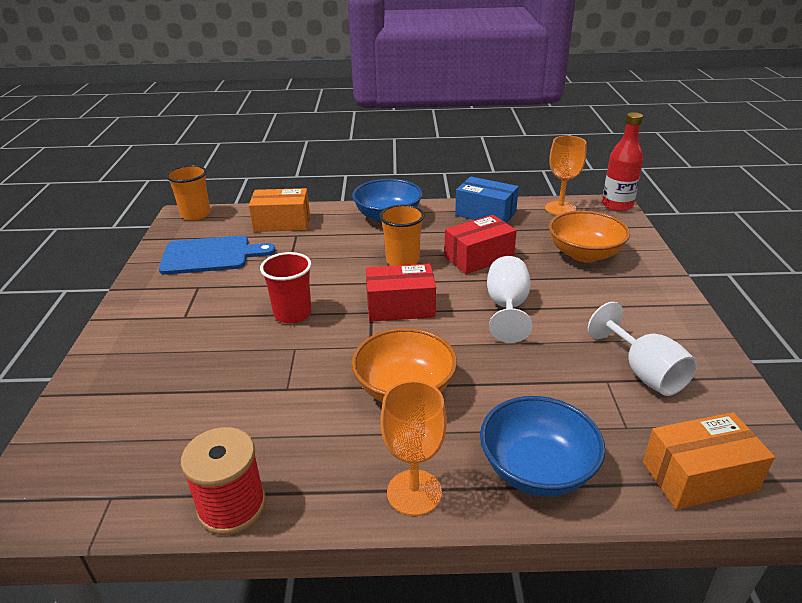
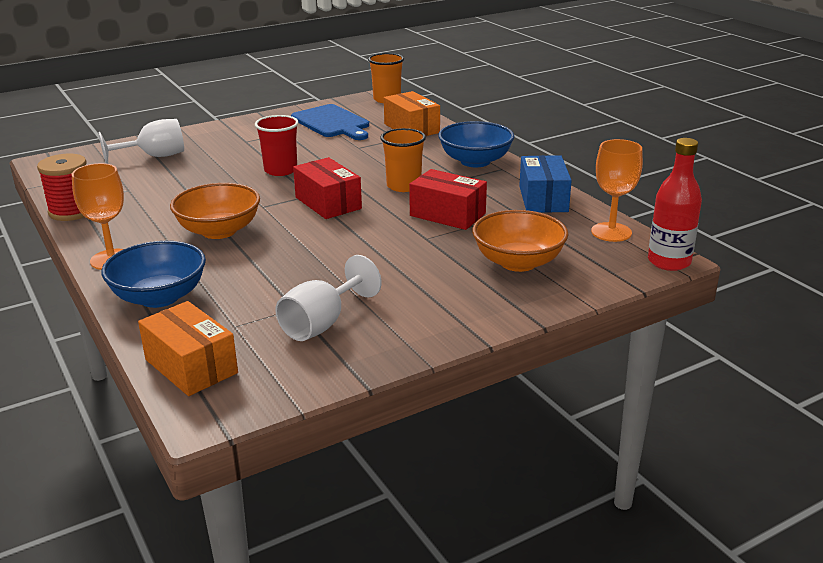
camera: 60 degrees right, 5 degrees down
(507, 308) = (370, 244): white goblet -> white goblet (154, 156)

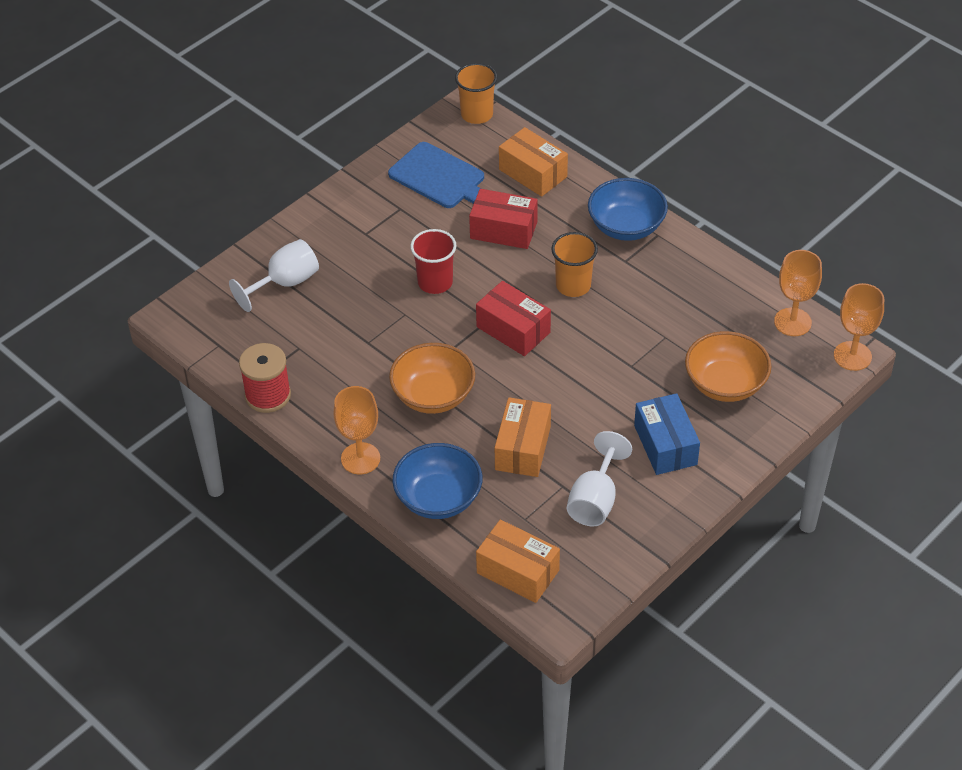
camera: 15 degrees left, 20 degrees up
(275, 275) = (522, 448): none -> orange box
(447, 214) = (635, 325): red box -> red box (503, 230)
(543, 199) = (715, 281): blue box -> blue box (665, 445)
(669, 262) = (852, 356): red bottle -> orange goblet

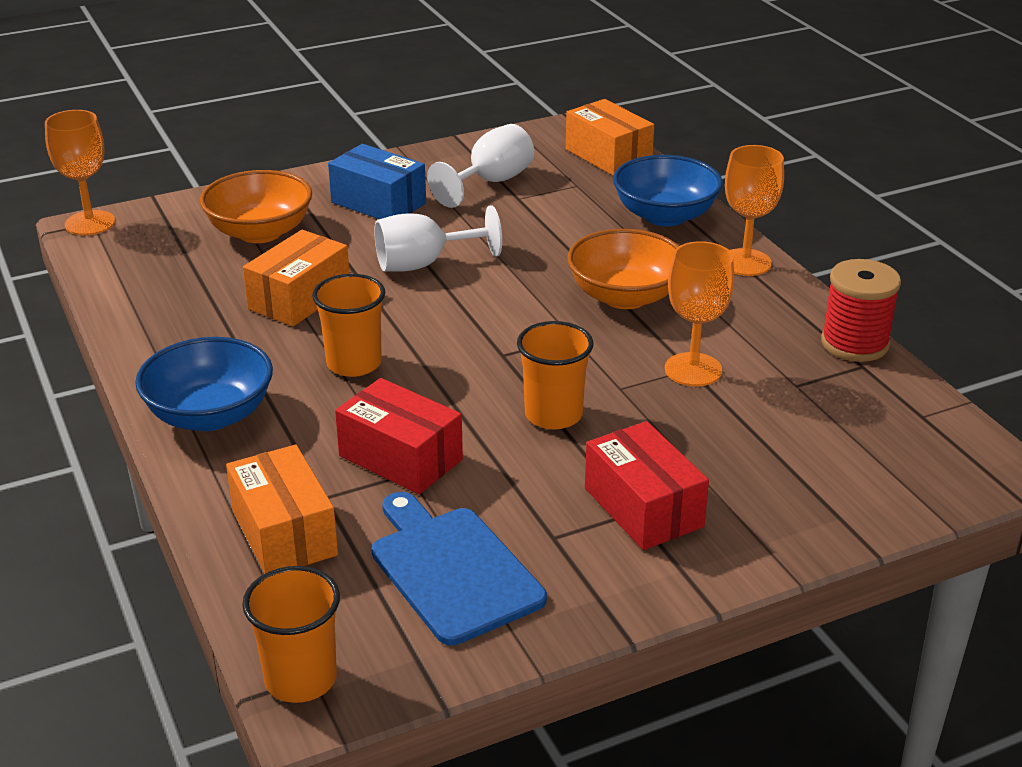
camera: 160 degrees left, 15 degrees down
(285, 283) = (798, 471): white goblet -> white goblet (424, 264)
(435, 282) = (553, 415): red cup -> orange cup
(513, 329) = (475, 336): red box -> red box (643, 507)
(522, 448) = (542, 232): orange box -> orange box (299, 298)
(665, 445) = (378, 203): blue box -> blue box turned 60 degrees counterclockwise
(792, 322) = (116, 264): orange goblet -> orange goblet (693, 370)

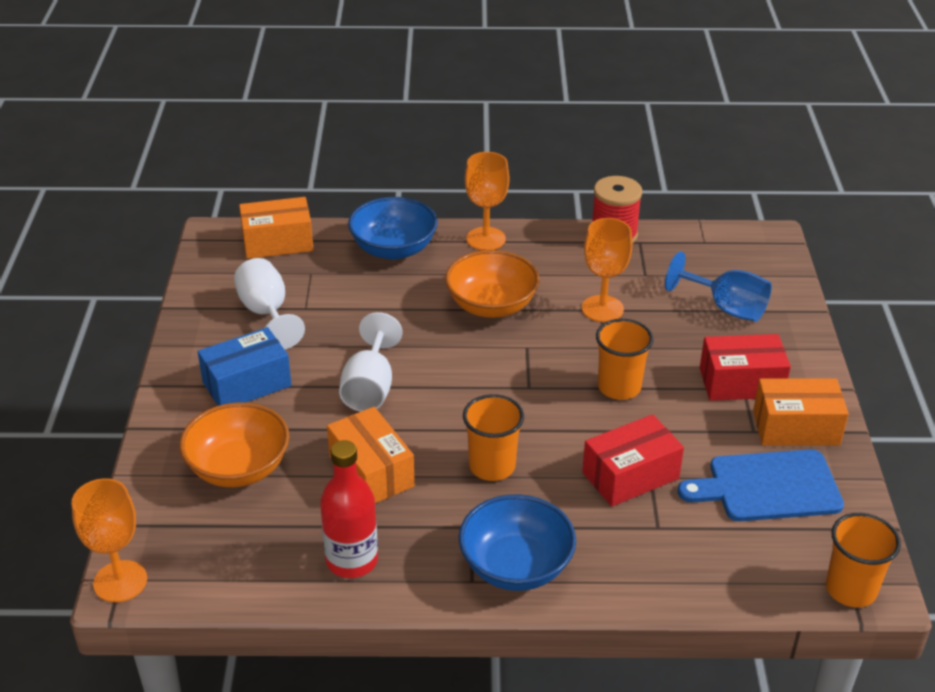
camera: 65 degrees left, 5 degrees up
(169, 321) = (352, 561): none -> red bottle
(284, 533) = (691, 559): orange box -> orange box (796, 427)
(792, 463) = (726, 308): none -> blue goblet

